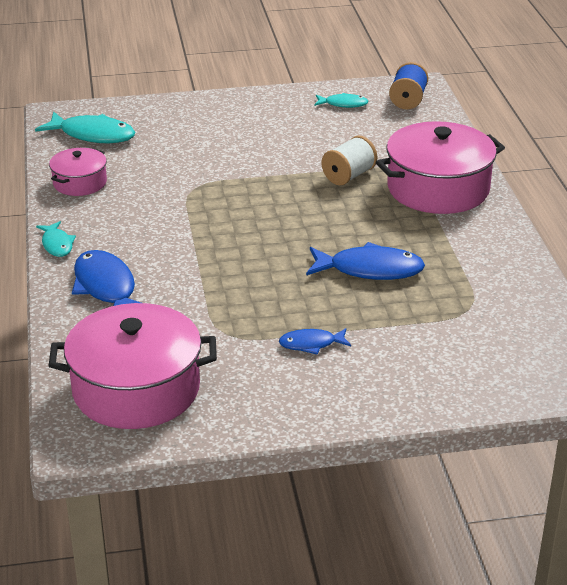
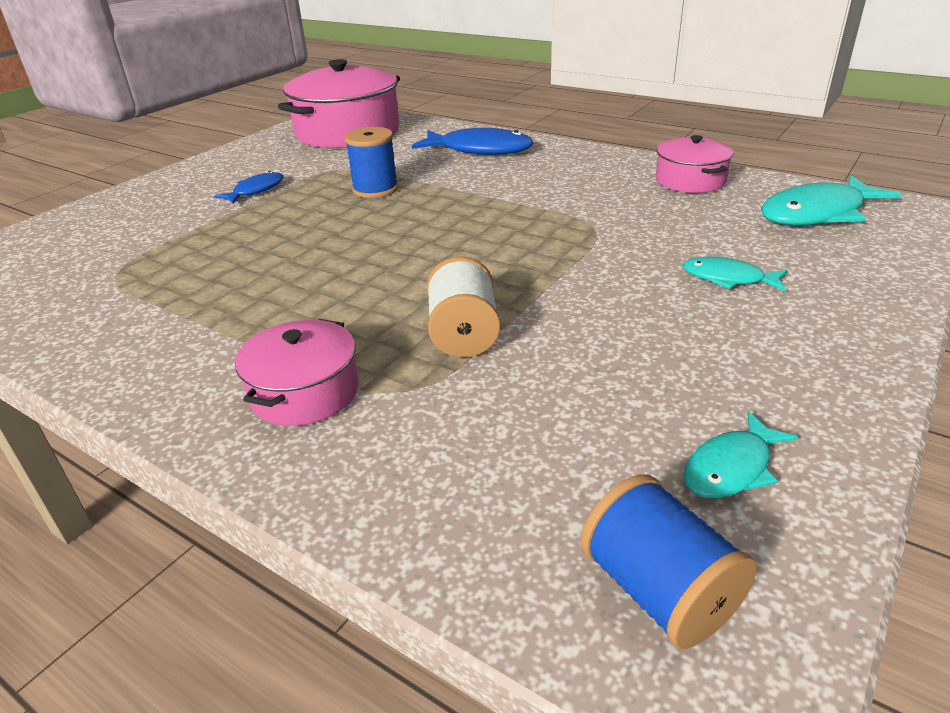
camera: 135 degrees right, 0 degrees up
(57, 244) = (579, 149): turquoise fish -> turquoise fish (728, 279)
(239, 291) = (375, 189): none -> blue spool
(370, 270) = (273, 254): blue fish -> none
(438, 188) = (305, 392): pink pot -> pink pot, size x0.53

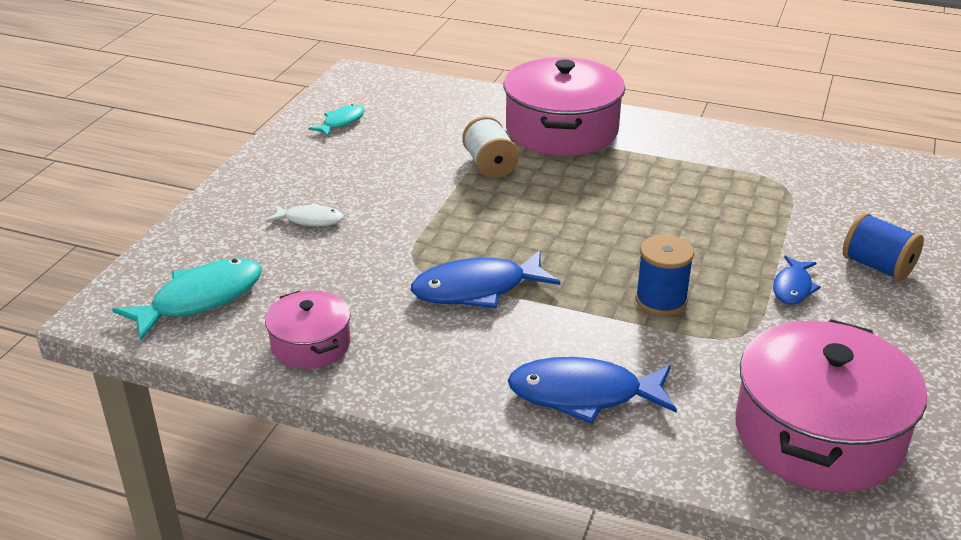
camera: 165 degrees right, 0 degrees up
(305, 392) = (562, 130): pink pot -> pink pot, size x1.89
(535, 205) = (477, 289): none -> blue fish
(658, 591) = (378, 89): blue spool -> blue spool (877, 266)
(728, 279) = (310, 220): turquoise fish -> white fish

